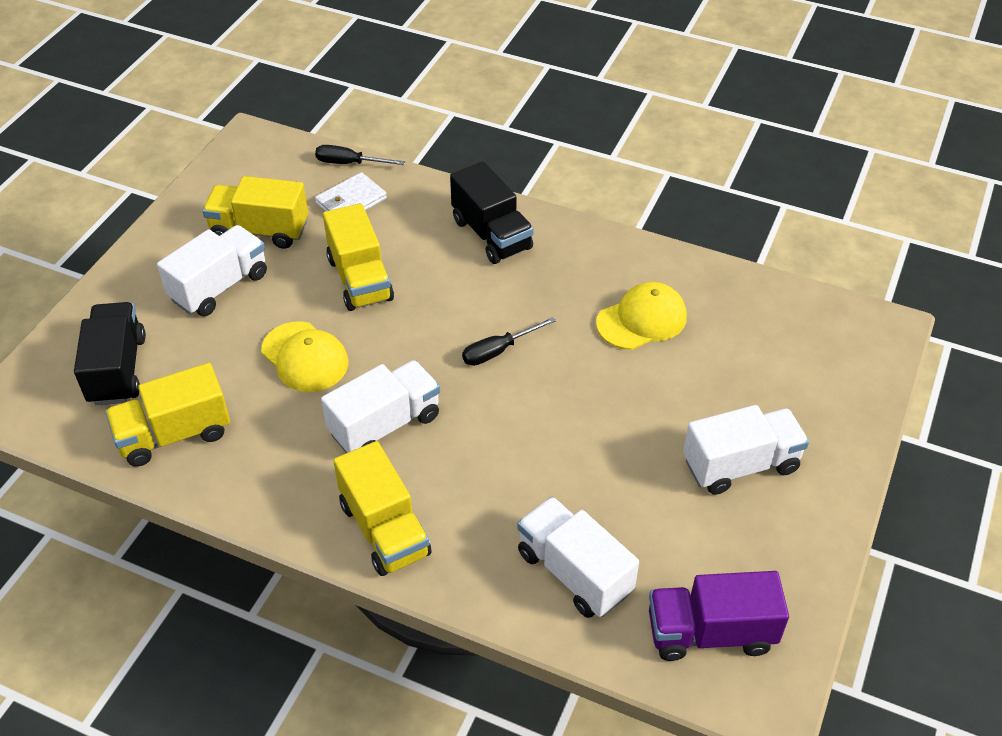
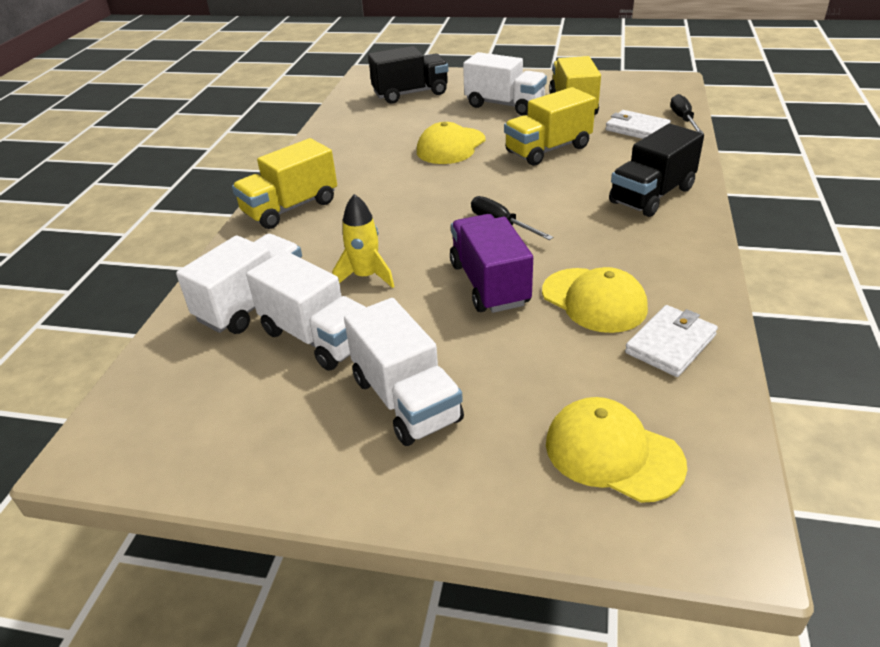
camera: 80 degrees right, 10 degrees down
(174, 435) = (361, 121): yellow truck -> none
(385, 424) = (394, 189): white truck -> white truck (317, 337)
(555, 472) = (366, 276): none -> yellow rocket
(707, 294) = (670, 344): none -> white wallet
(710, 633) = (181, 399): purple truck -> purple truck (489, 284)
(813, 358) = (613, 453): none -> yellow cap

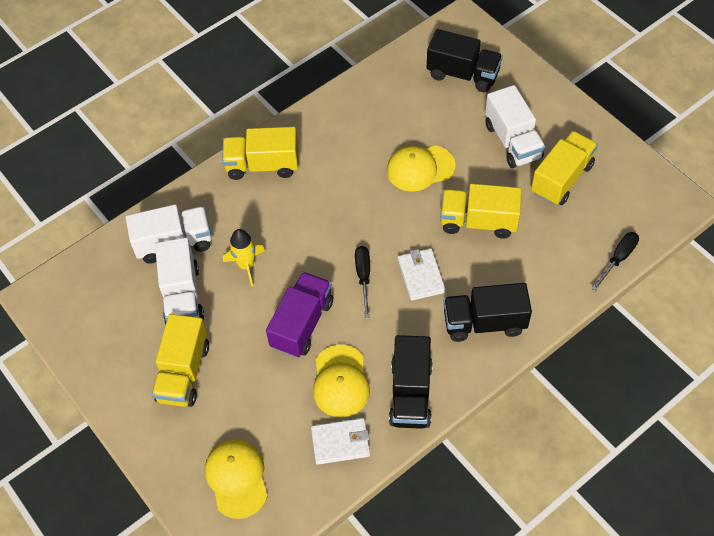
camera: 40 degrees right, 20 degrees up
(406, 400) = (184, 372): white truck -> yellow truck
(637, 129) = (569, 244): white wallet -> white wallet (421, 276)
(672, 269) = (411, 394): none -> black truck

